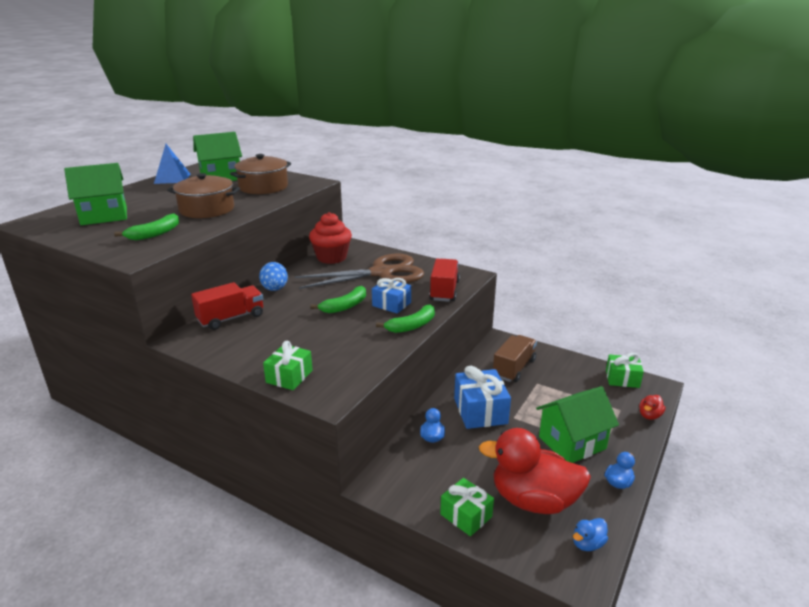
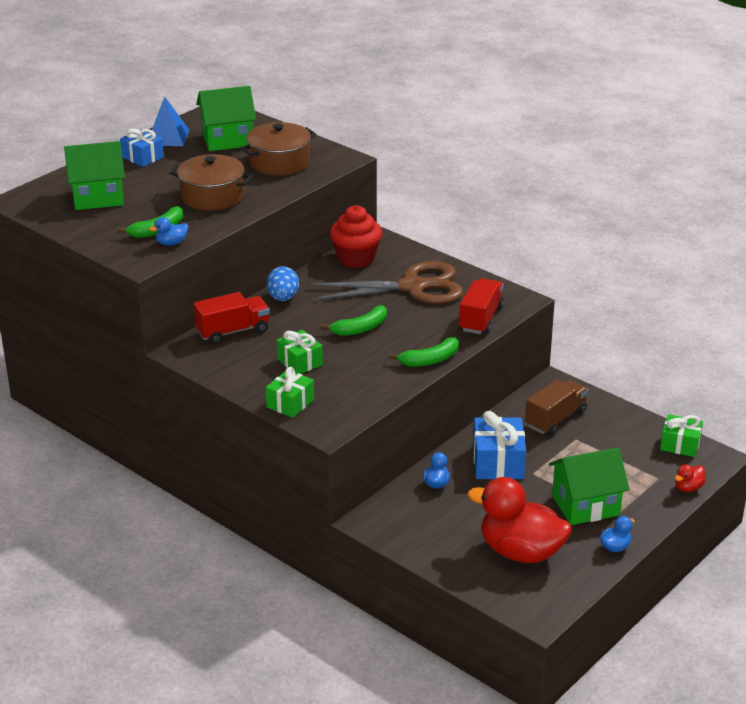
camera: 10 degrees right, 5 degrees up
(391, 304) = (414, 331): blue gift -> blue gift (142, 157)
(466, 515) = (449, 557): green gift -> green gift (300, 362)
(587, 544) = (557, 592): blue duck -> blue duck (171, 243)

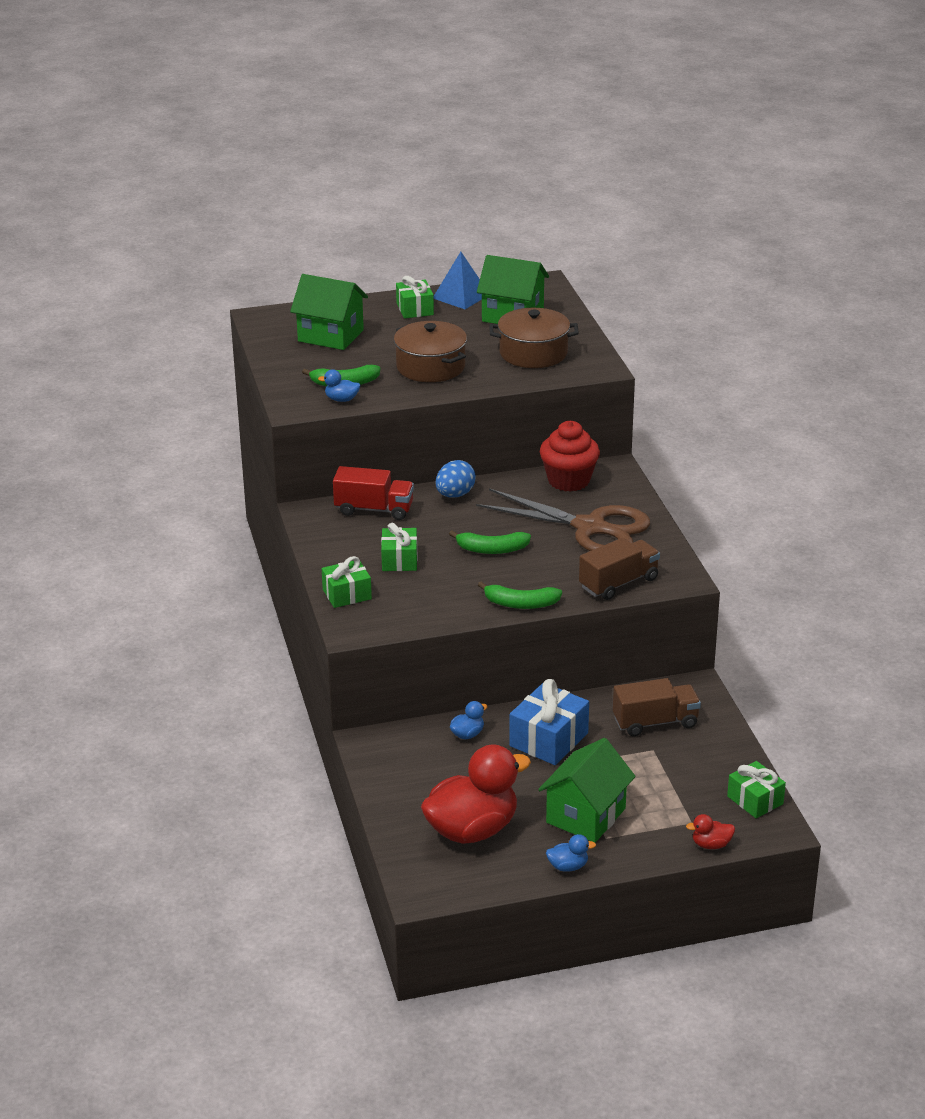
camera: 35 degrees right, 0 degrees up
(142, 157) = (415, 309): blue gift -> green gift
(481, 319) = (619, 583): red truck -> brown truck
(520, 552) = (472, 830): red duck -> red duck turned 90 degrees clockwise
(585, 505) = (585, 816): green house -> green house turned 75 degrees counterclockwise

